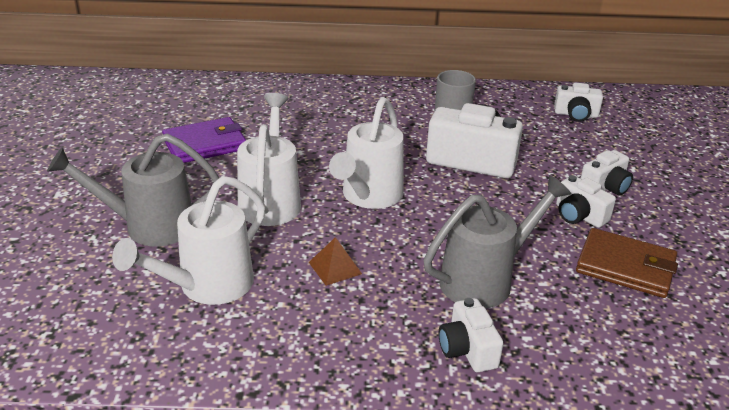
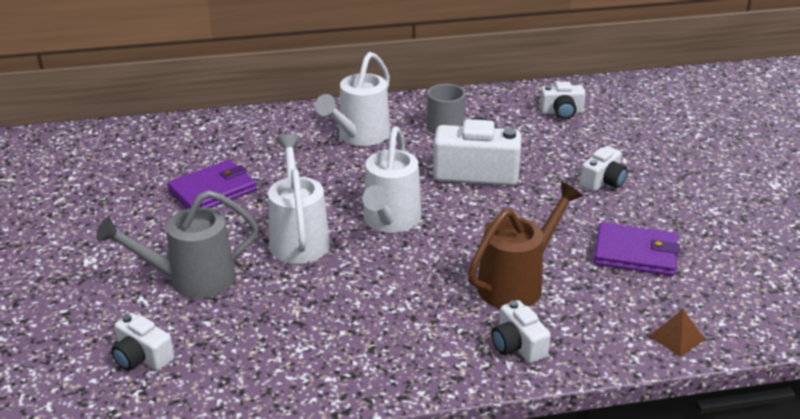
camera: 10 degrees left, 0 degrees up
(207, 286) = (269, 327): white watering can -> white watering can (359, 136)
(335, 268) = (380, 292): brown pyramid -> brown pyramid (676, 337)
(485, 280) = (517, 283): grey watering can -> brown watering can
(579, 215) = (586, 212): white camera -> white camera (142, 357)
(625, 267) = (635, 253): brown wallet -> purple wallet

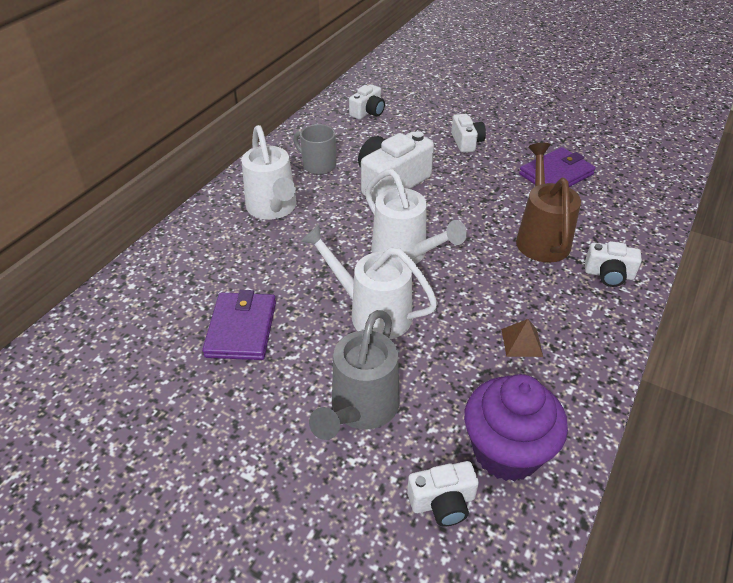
camera: 50 degrees left, 10 degrees up
(222, 369) = (506, 451): none -> purple cupcake
(676, 337) = (653, 208): brown pyramid -> brown pyramid (521, 342)

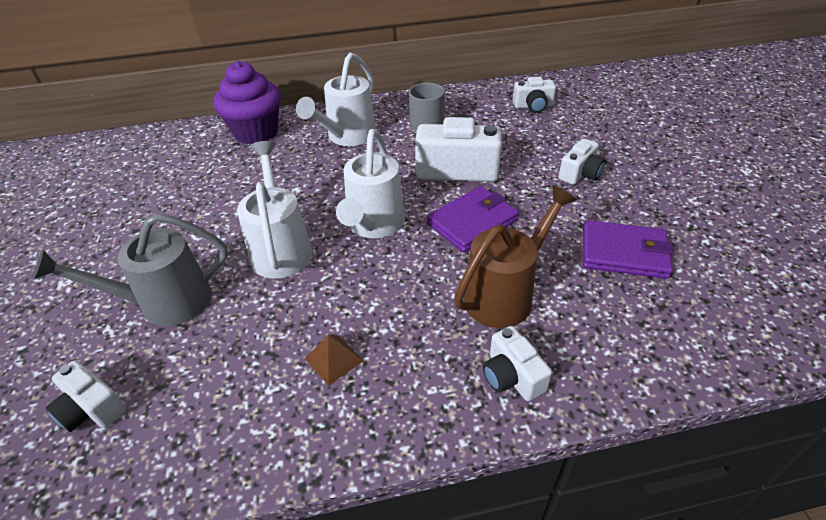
camera: 50 degrees right, 0 degrees up
(241, 329) = (202, 198): purple wallet -> purple wallet (472, 222)
(506, 451) = (179, 422): purple cupcake -> purple cupcake (256, 132)

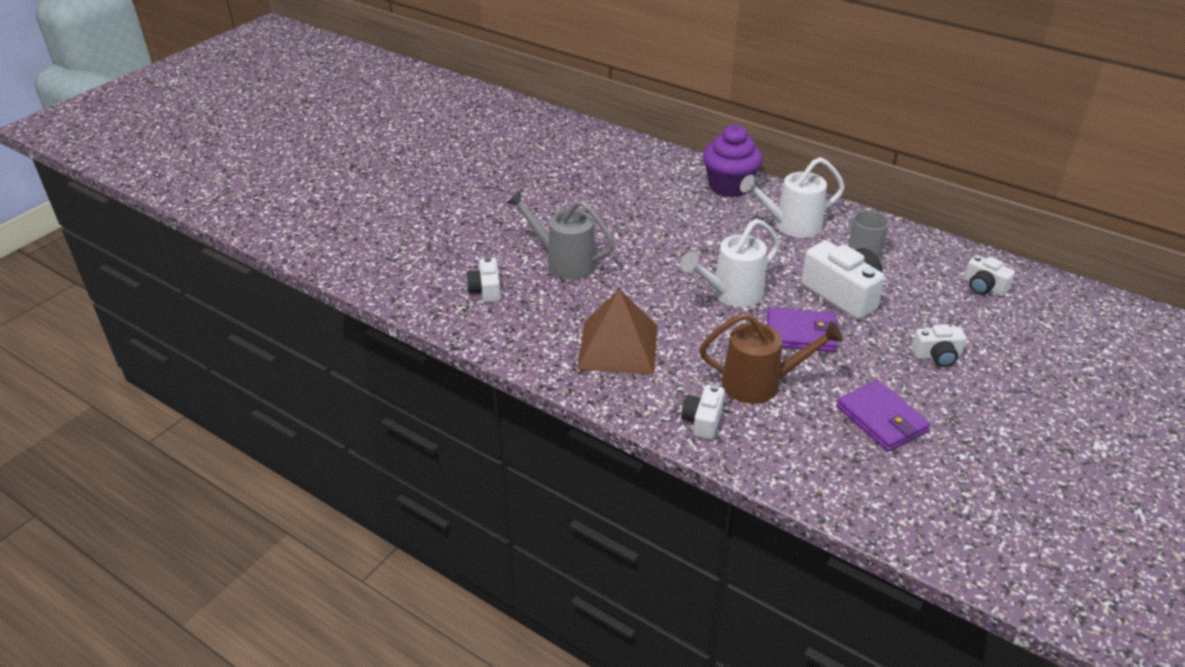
camera: 45 degrees right, 5 degrees down
(281, 248) = (658, 272): white watering can -> none
(333, 359) = (618, 346): brown pyramid -> brown pyramid, size x2.40

